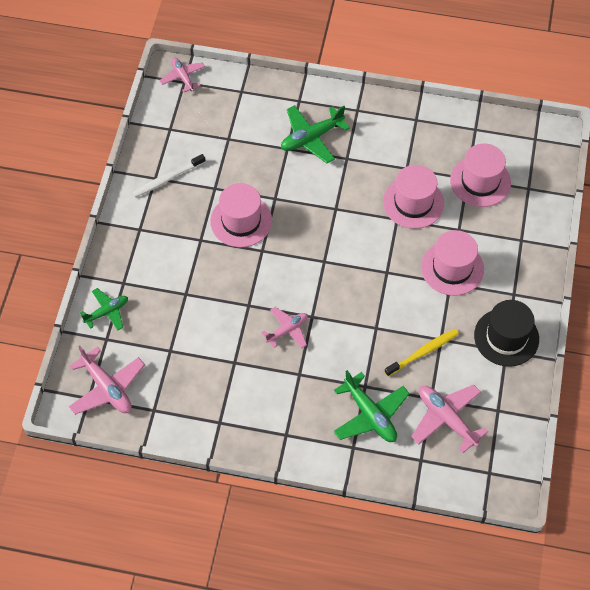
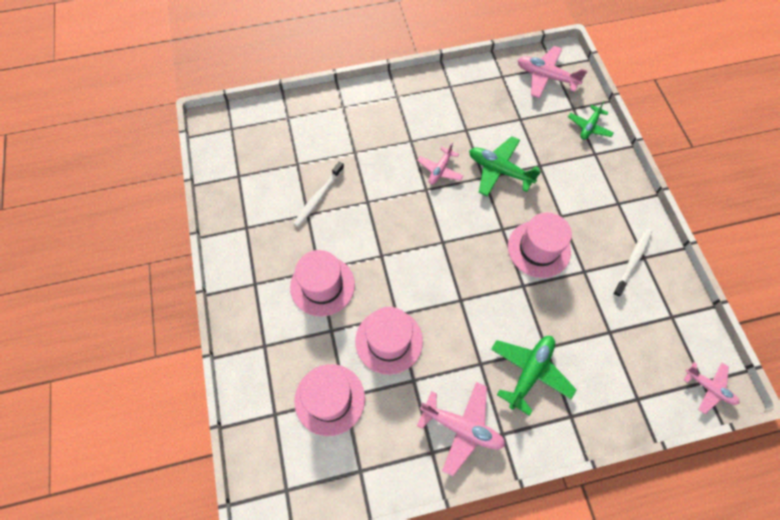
camera: 155 degrees right, 5 degrees up
(370, 415) = (340, 133): green plane -> green plane (499, 170)
(423, 352) = (318, 197): yellow toothbrush -> white toothbrush
(446, 419) = (278, 153): pink plane -> pink plane (462, 427)
(506, 337) = (249, 239): black hat -> none

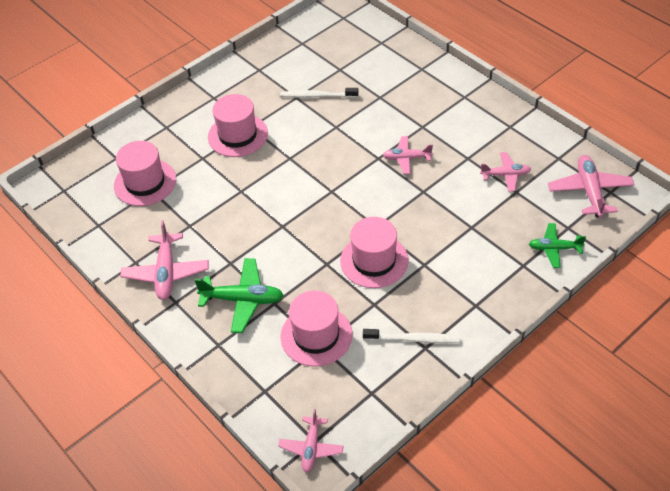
camera: 65 degrees right, 15 degrees down
(389, 341) = (215, 195): pink hat -> pink hat (316, 335)
(499, 116) = (505, 175): none -> pink plane
(499, 170) = (440, 199): green plane -> none

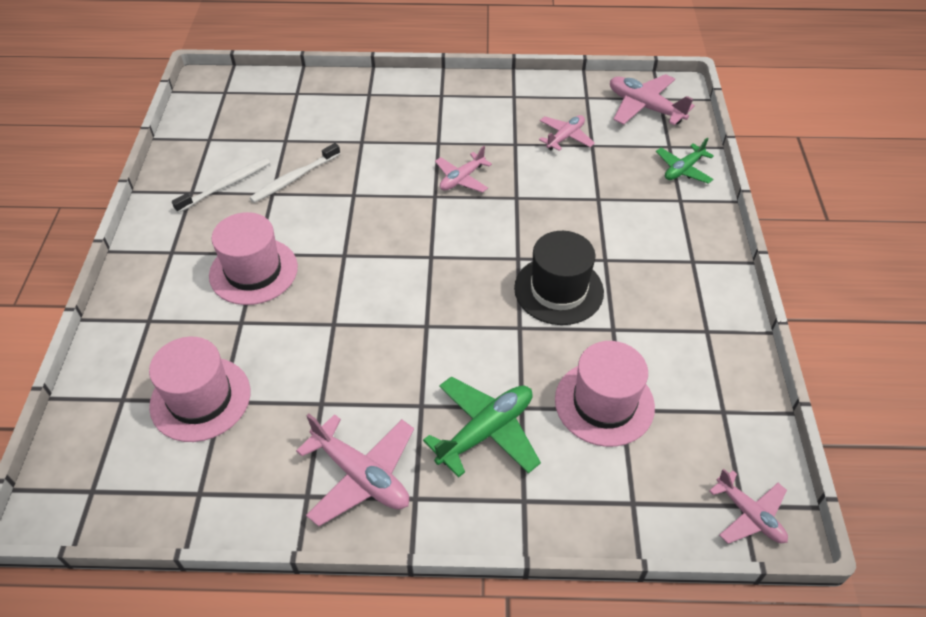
camera: 50 degrees left, 0 degrees up
(374, 260) = (558, 290): pink hat -> black hat
(414, 339) = (688, 331): white toothbrush -> white toothbrush (226, 185)

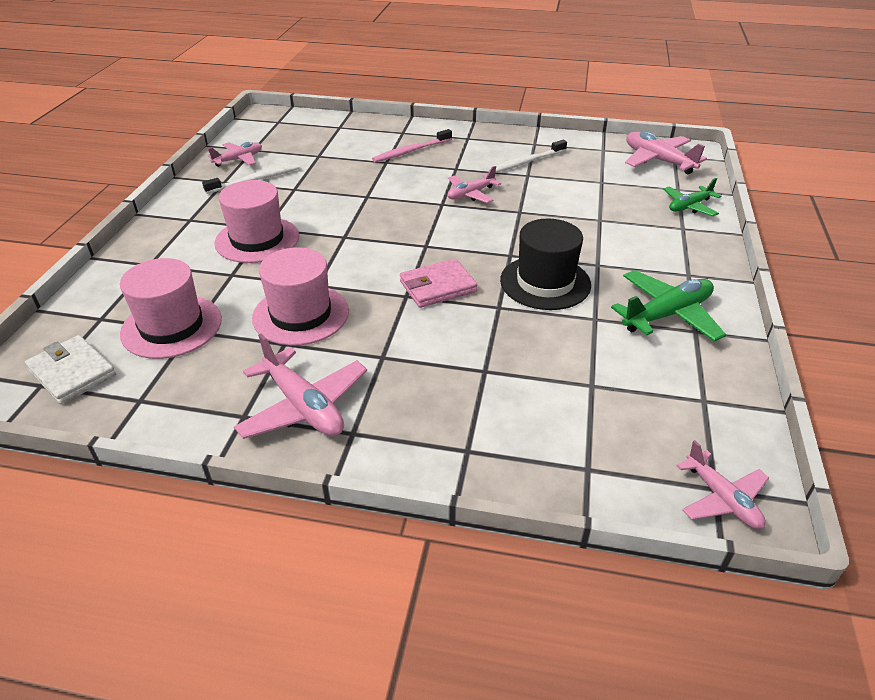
camera: 10 degrees right, 10 degrees down
(119, 471) = (72, 373): none -> white wallet
(294, 178) = (317, 181): white toothbrush -> white toothbrush (526, 162)
(384, 122) = (411, 151): none -> pink toothbrush
(455, 310) = (438, 287): none -> pink wallet
(486, 431) = (442, 386): green plane -> green plane (667, 315)
(565, 137) = (576, 174): pink plane -> pink plane (239, 159)
(604, 403) = (573, 377): pink hat -> pink hat (301, 314)

